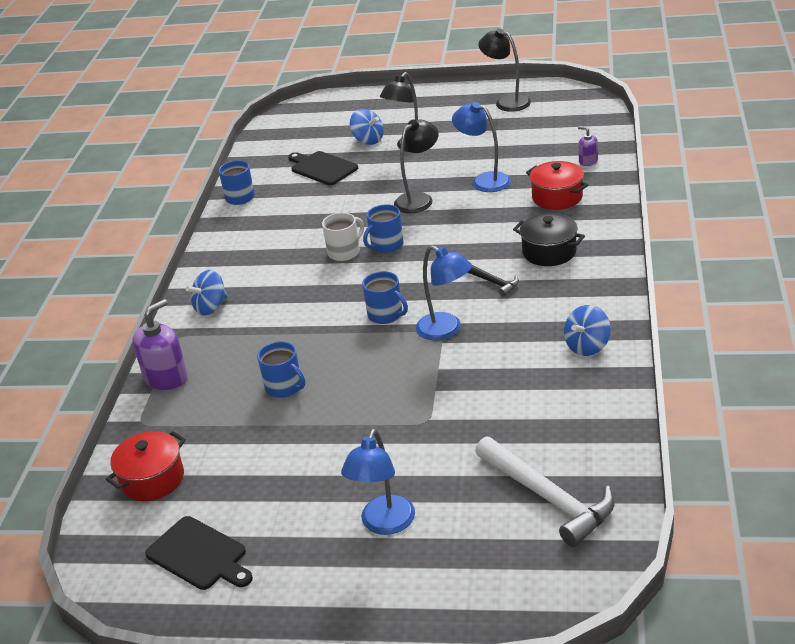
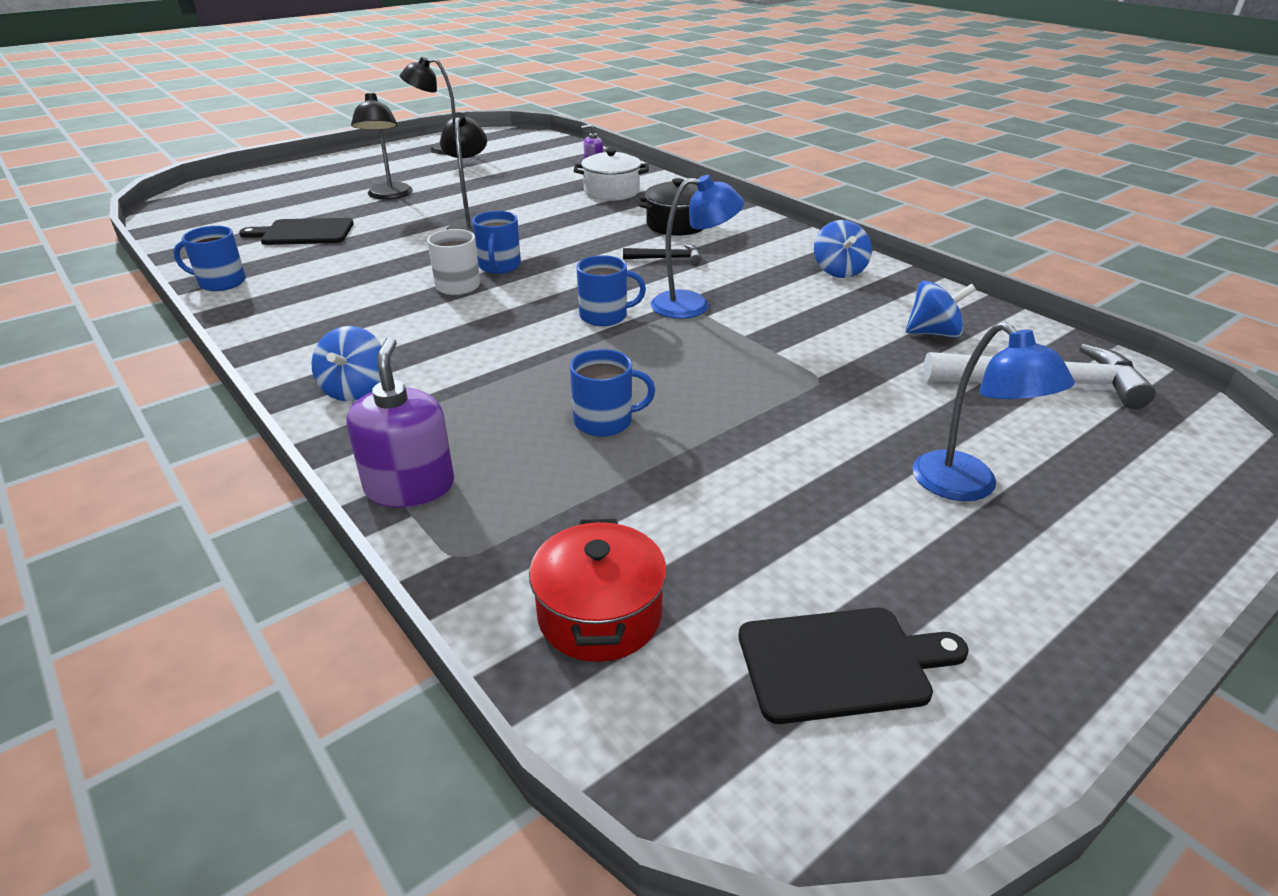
camera: 50 degrees left, 0 degrees up
(368, 140) = (327, 201): blue spinning top -> blue spinning top (933, 333)
(484, 180) = (518, 198): blue lamp -> none
(557, 197) = (611, 192): red pot -> white pot

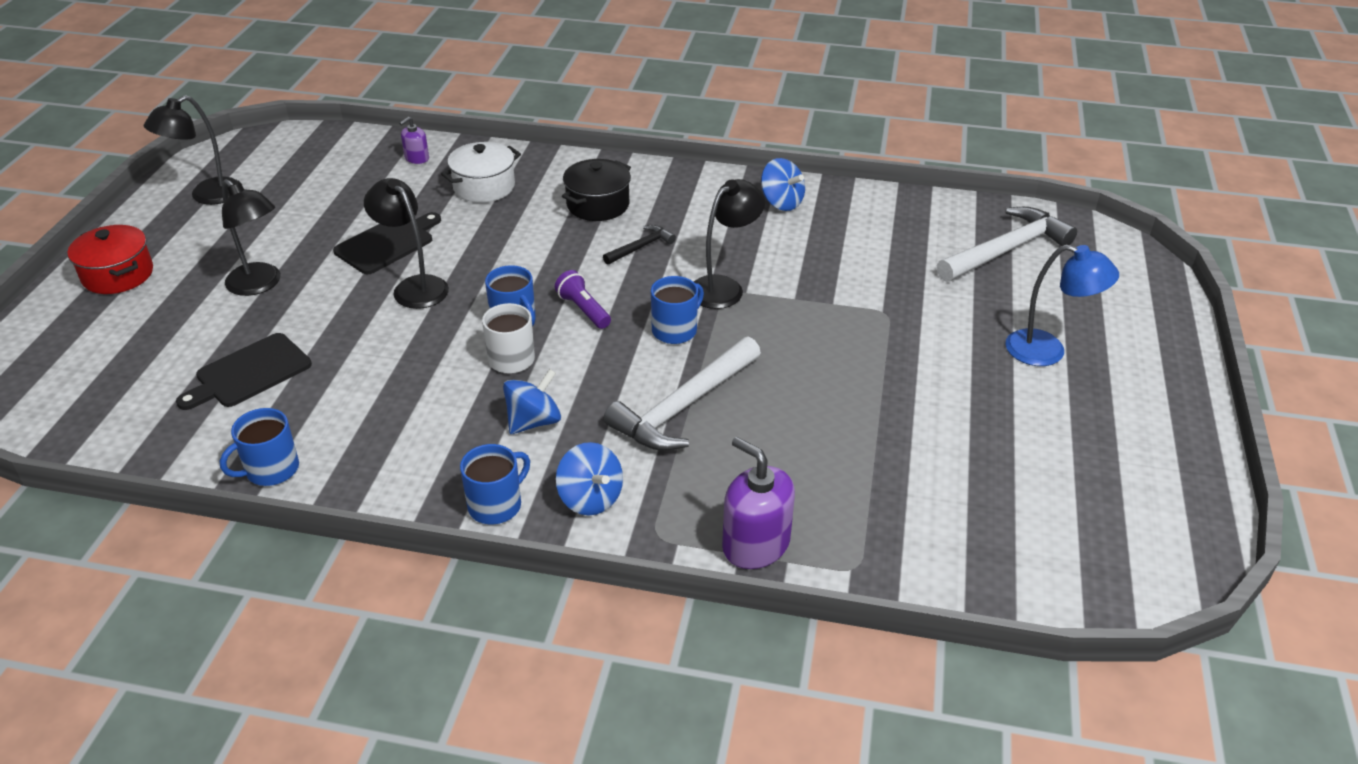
camera: 40 degrees left, 5 degrees up
(524, 365) = (683, 406): none -> white hammer
(558, 278) = (583, 310): none -> purple flashlight
(600, 615) = (976, 548): red pot -> red pot (118, 275)
(605, 421) = (803, 421): blue mug -> blue mug (496, 505)
(693, 305) = (724, 287): blue lamp -> black lamp
(841, 663) = (1109, 496): black cutting board -> black cutting board (387, 244)
(933, 333) = (906, 236): blue spinning top -> blue spinning top (533, 421)

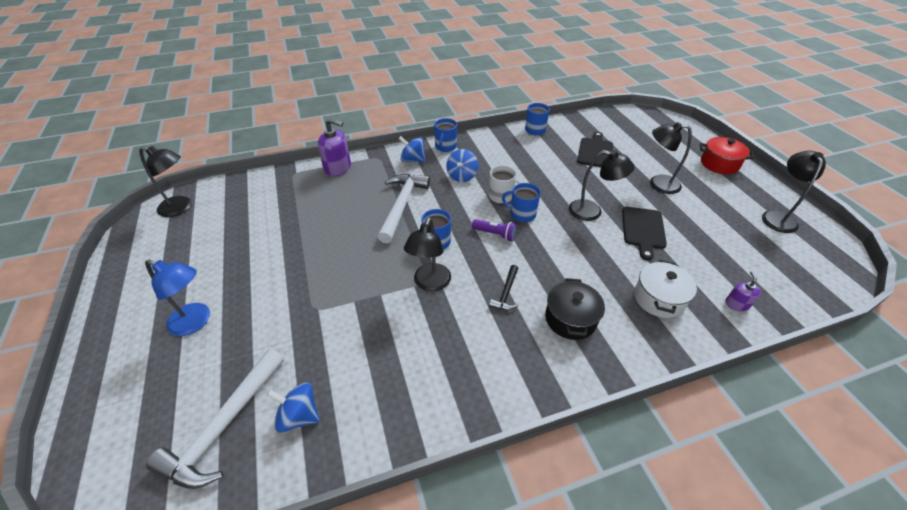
camera: 150 degrees right, 5 degrees up
(781, 202) = (442, 393): blue spinning top -> blue spinning top (299, 416)
(1048, 351) = (196, 322): blue lamp -> blue lamp turned 150 degrees counterclockwise
(1107, 569) = (181, 208): none -> black lamp

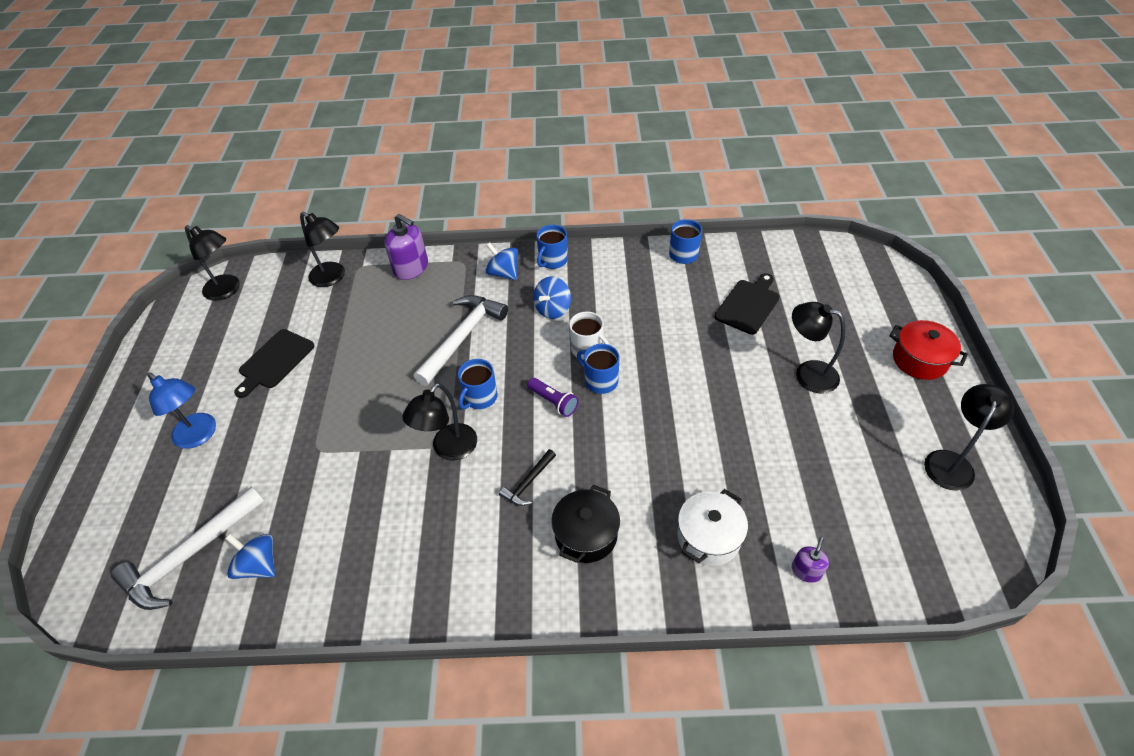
camera: 20 degrees right, 5 degrees up
(592, 212) = (692, 397): black lamp -> black lamp (332, 278)
(643, 230) = (745, 438): black cutting board -> black cutting board (274, 361)

